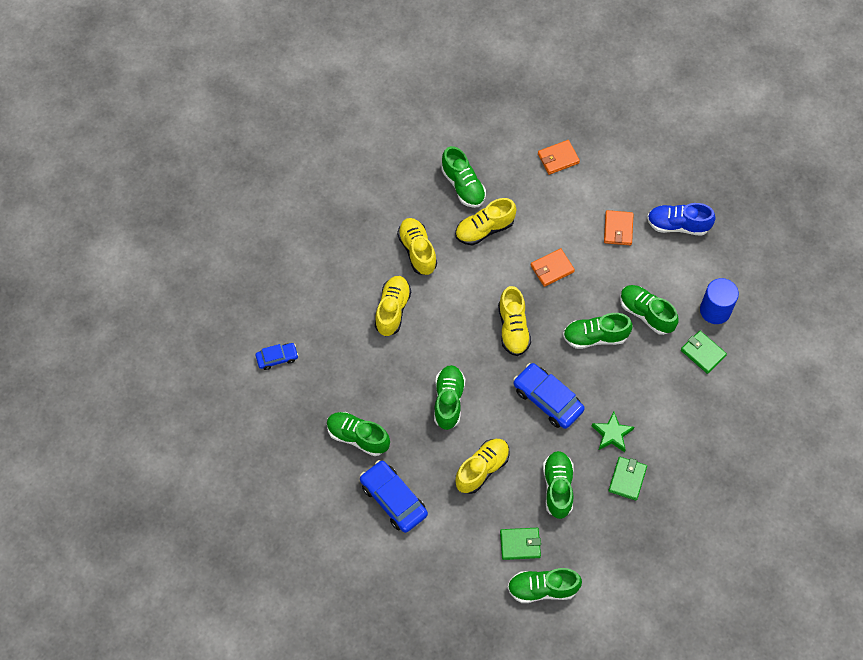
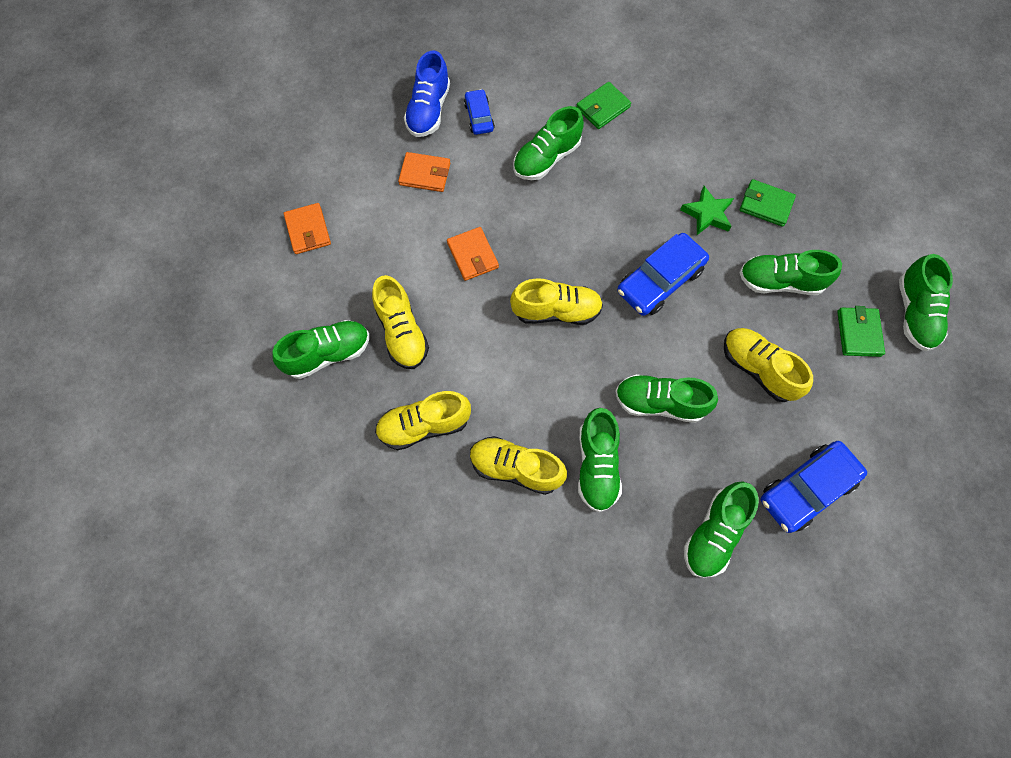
camera: 85 degrees left, 5 degrees up
(277, 358) = (583, 651): blue car -> blue car (479, 117)
(595, 337) = (574, 217): green shoe -> green shoe (597, 465)
(715, 310) = (548, 88): blue cylinder -> none

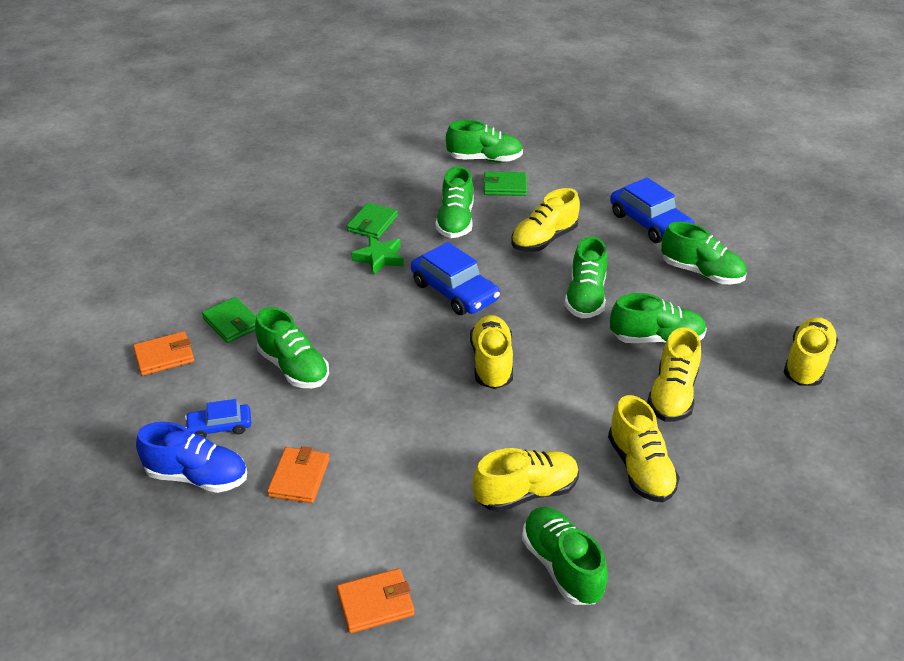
camera: 90 degrees left, 30 degrees down
(473, 255) = (421, 430): orange wallet -> orange wallet (164, 356)
(564, 617) = (807, 363): none -> yellow shoe

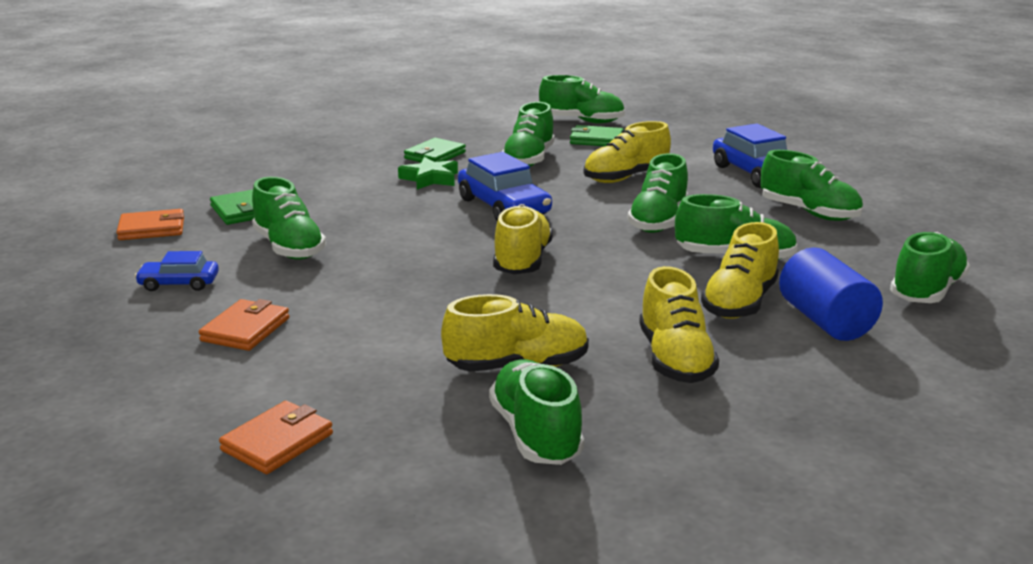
camera: 10 degrees right, 15 degrees down
(197, 476) = (129, 318): blue shoe -> none
(375, 603) = (277, 442): orange wallet -> orange wallet turned 45 degrees counterclockwise
(740, 409) = (825, 321): none -> blue cylinder
(807, 363) = (926, 291): yellow shoe -> green shoe

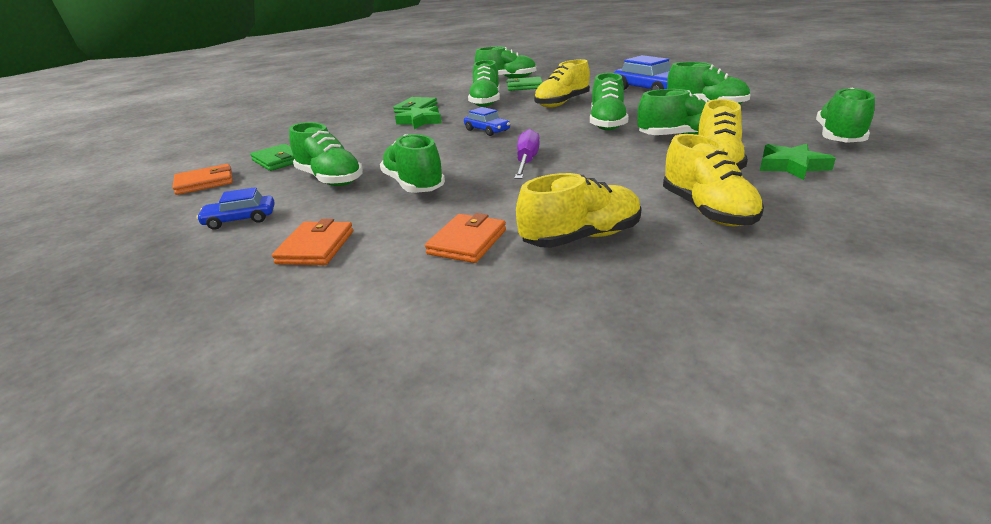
camera: 10 degrees left, 5 degrees up
(277, 442) = (392, 351): orange wallet -> orange wallet (467, 242)
(503, 207) = (487, 130): blue car -> blue car, size x0.57
(522, 261) = (526, 161): yellow shoe -> purple screwdriver
(536, 434) = (644, 294): green shoe -> green shoe (414, 185)
(825, 321) = (792, 166): blue cylinder -> green star

